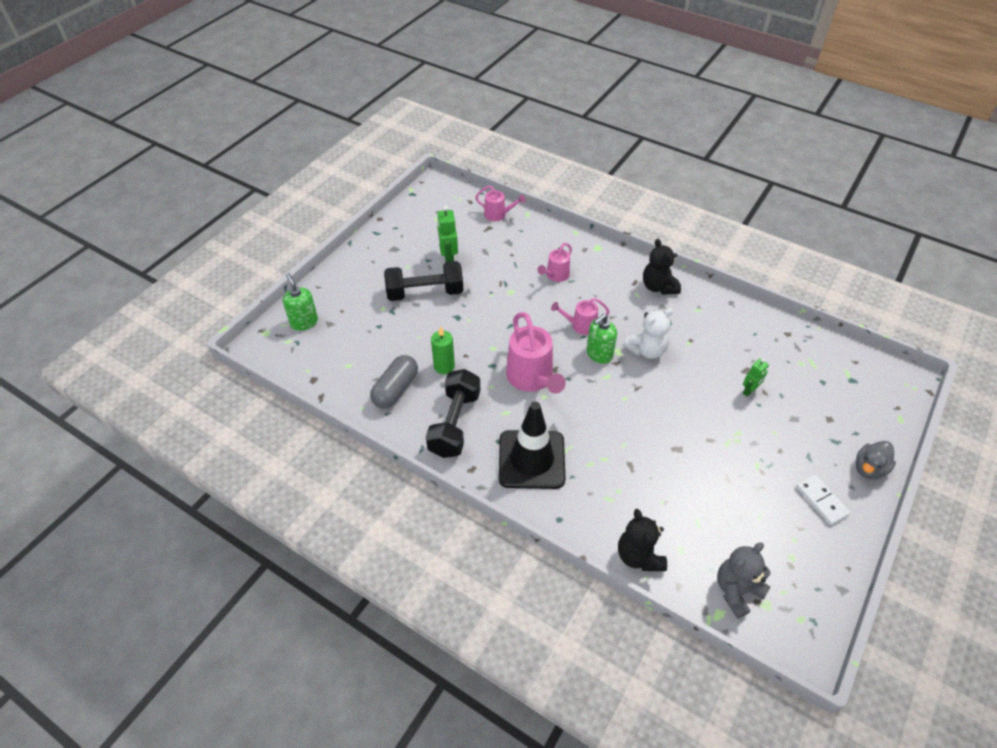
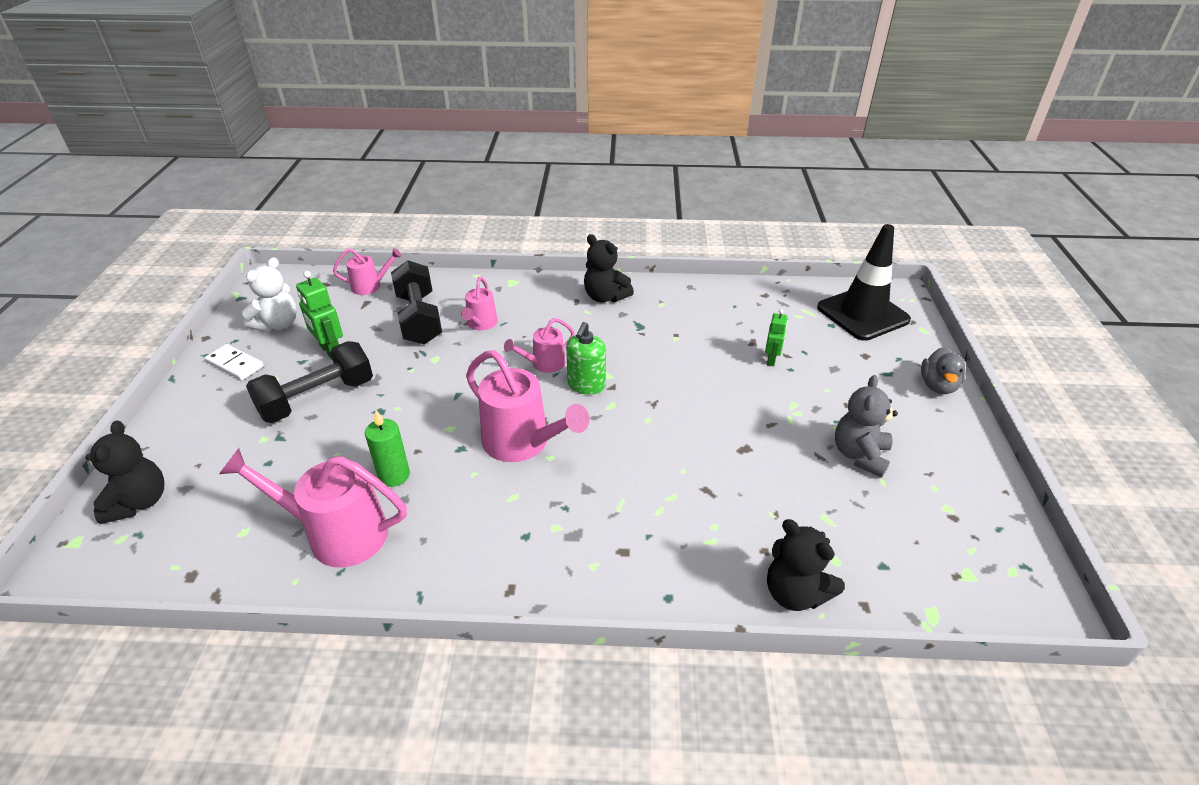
camera: 30 degrees left, 10 degrees down
(304, 322) = (139, 502): green soap dispenser -> black teddy bear
(395, 389) = (336, 534): grey capsule -> pink watering can
(454, 423) = (450, 541): black dumbbell -> black dumbbell (419, 319)
(531, 459) = (583, 539): black traffic cone -> black traffic cone (862, 314)
(646, 350) = (637, 361): white teddy bear -> white teddy bear (278, 324)
(736, 590) = (927, 575): grey teddy bear -> grey teddy bear (859, 455)
(821, 501) = (924, 436): white domino -> white domino (235, 364)

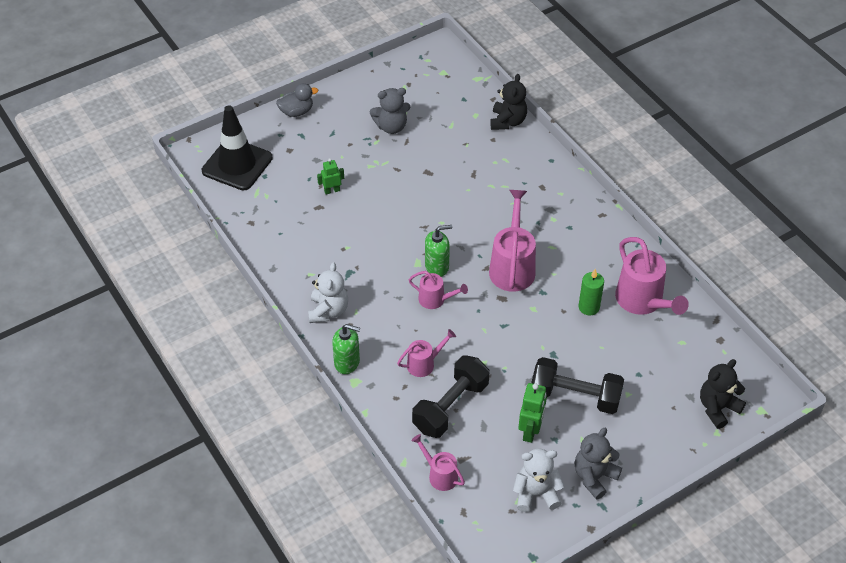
camera: 125 degrees left, 10 degrees up
(235, 364) = (594, 477): white domino -> grey teddy bear
(536, 285) = (347, 362): none -> green soap dispenser
(605, 297) = (328, 311): black teddy bear -> white teddy bear

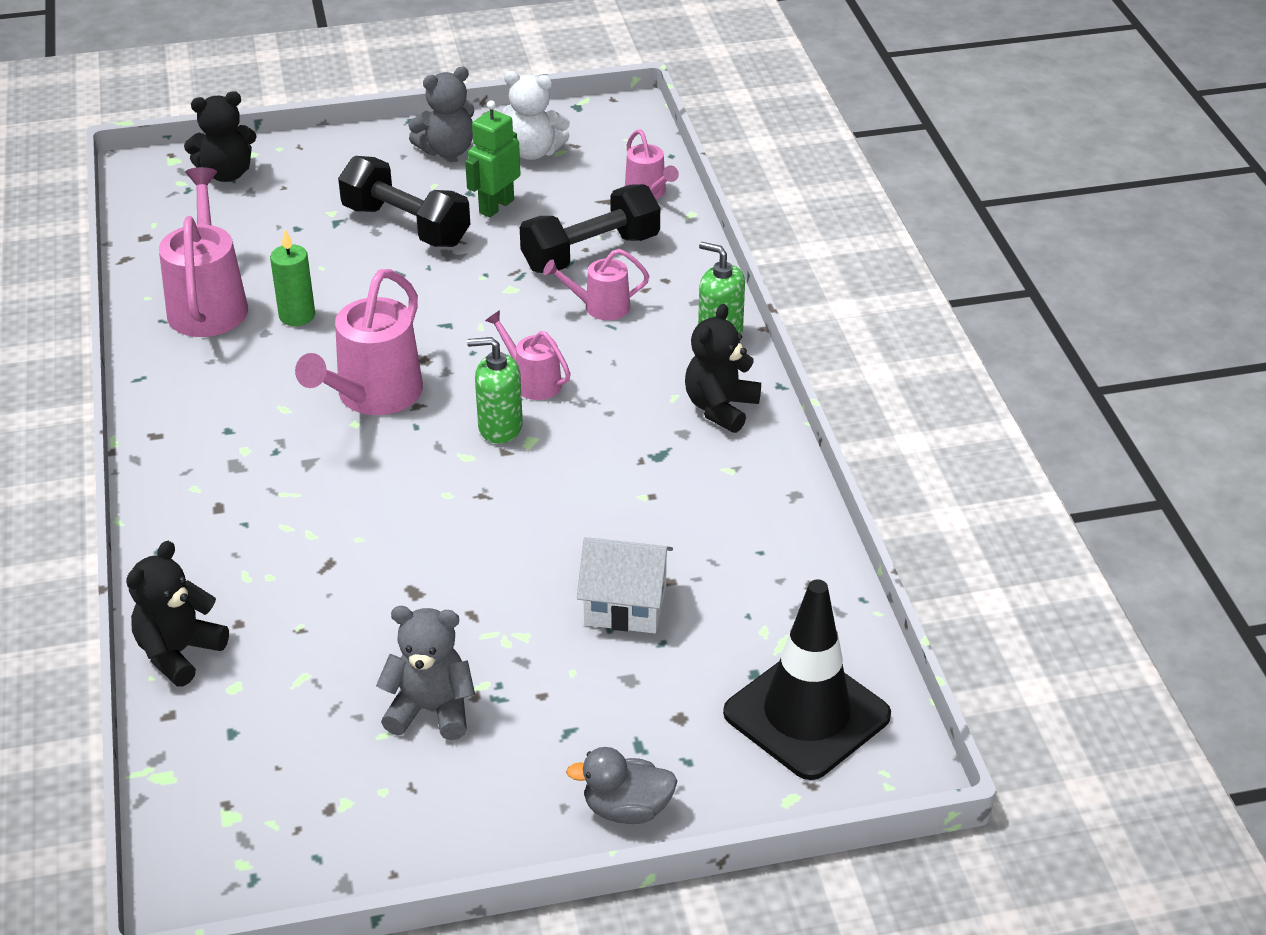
camera: 160 degrees left, 10 degrees down
(328, 311) = (720, 408): white teddy bear -> black teddy bear
(332, 190) = (625, 605): green robot -> white house

